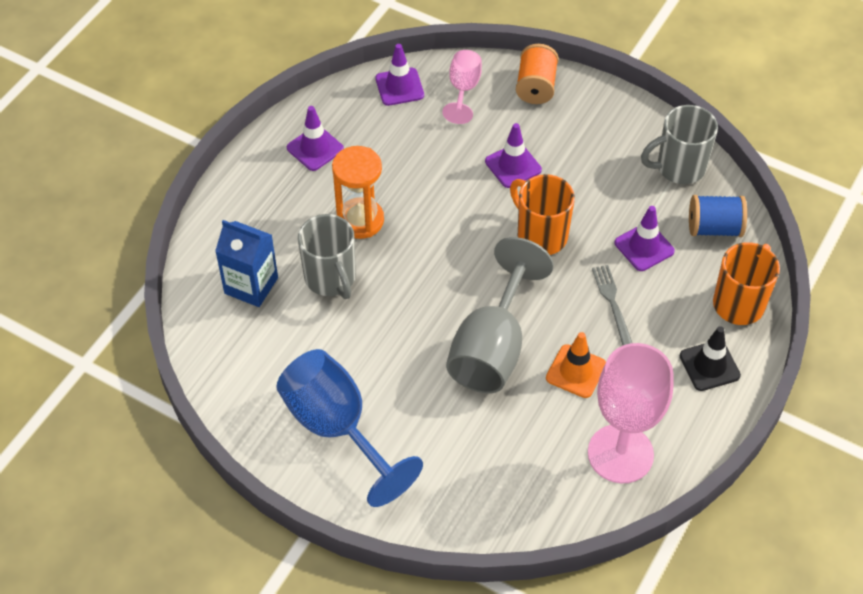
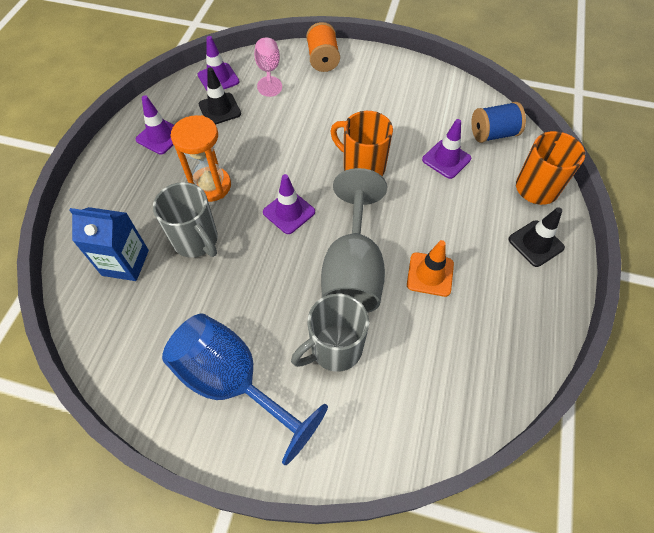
camera: 15 degrees left, 5 degrees up
(392, 128) = (220, 109): none -> black traffic cone
(513, 165) = (323, 118): purple traffic cone -> purple traffic cone (289, 212)
(612, 302) = (438, 208): grey fork -> none
(620, 453) = (495, 341): pink goblet -> none
(679, 167) = (449, 96): grey mug -> grey mug (334, 349)

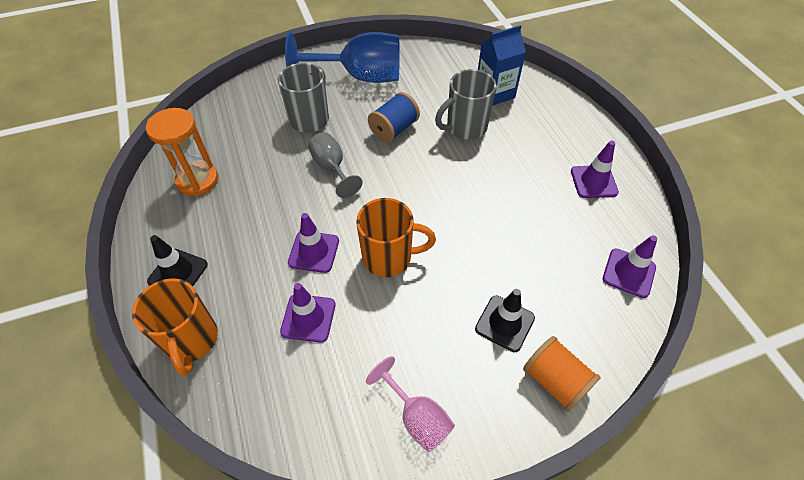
camera: 145 degrees right, 5 degrees down
(196, 241) = (465, 127): grey mug -> grey mug turned 45 degrees counterclockwise
(211, 186) = (501, 167): orange hourglass -> orange hourglass (197, 180)
(220, 109) = (581, 238): black traffic cone -> black traffic cone (504, 323)
(268, 71) = (593, 318): pink goblet -> pink goblet (417, 417)
(289, 212) = (418, 182): purple traffic cone -> purple traffic cone (314, 252)
(352, 270) = (332, 168): grey goblet -> grey goblet, size x0.54
(430, 274) = (267, 196): orange traffic cone -> none
(493, 134) = (268, 390): blue spool -> blue spool (394, 129)

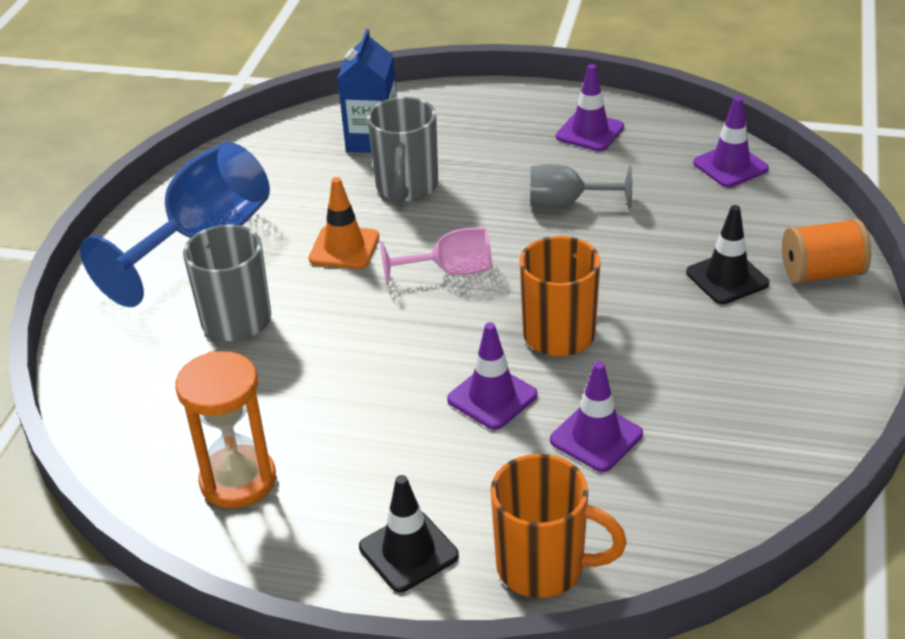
camera: 55 degrees left, 15 degrees down
(332, 168) = (357, 330): grey goblet -> grey goblet (566, 204)
(394, 129) = (344, 248): blue spool -> orange traffic cone
(417, 417) = (798, 391): pink goblet -> pink goblet (451, 271)

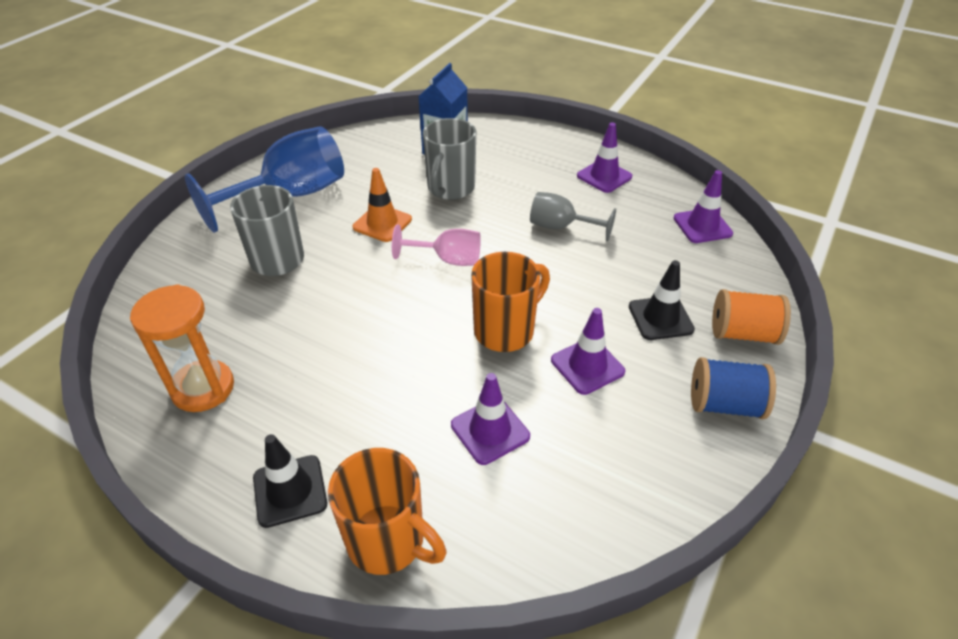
camera: 15 degrees right, 5 degrees up
(492, 397) = (426, 371): purple traffic cone -> purple traffic cone (587, 366)
(831, 349) = (724, 404): none -> blue spool

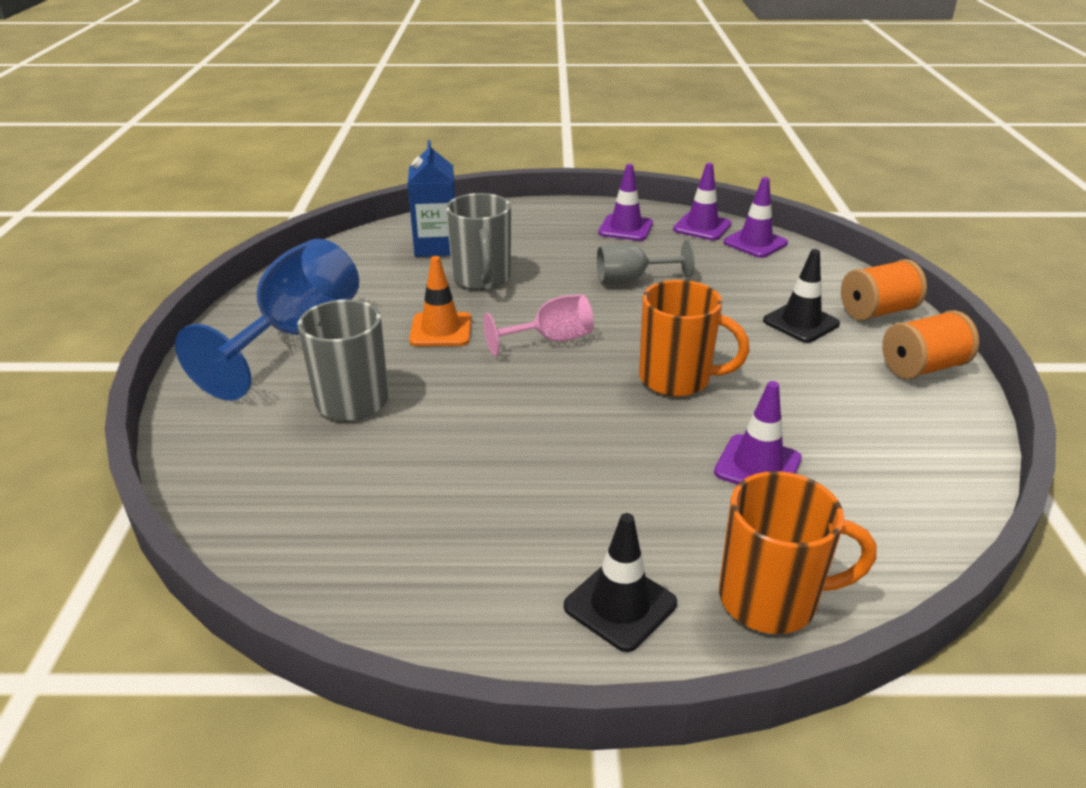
camera: 30 degrees left, 10 degrees down
(203, 388) = (402, 556): orange hourglass -> none
(506, 330) = (677, 379): orange mug -> orange mug turned 90 degrees clockwise
(587, 366) = (782, 381): purple traffic cone -> purple traffic cone (702, 227)
(724, 404) = (922, 368): blue spool -> orange spool

